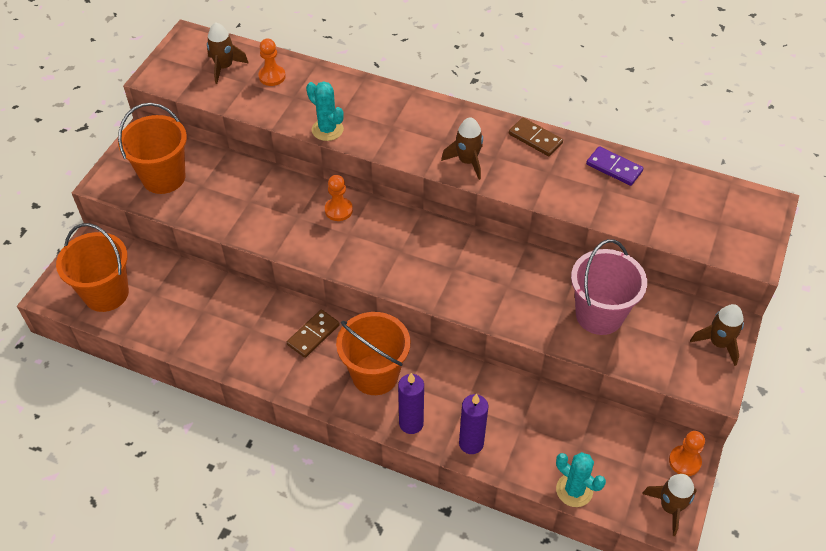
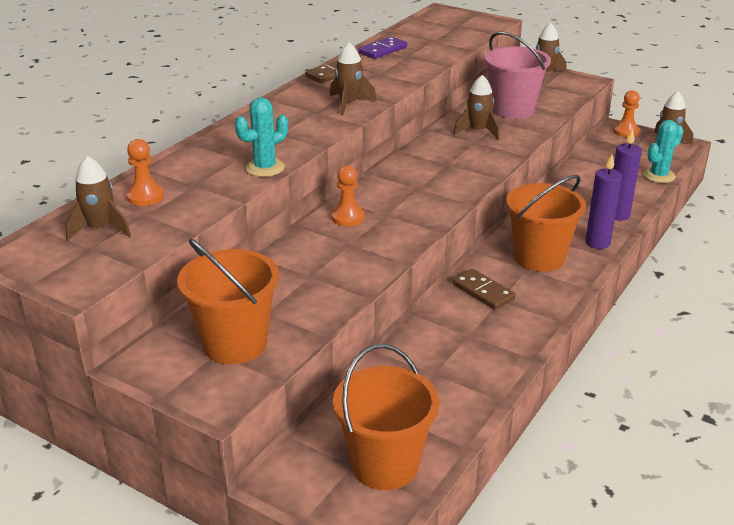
camera: 80 degrees left, 20 degrees down
(533, 287) = (478, 131): none -> brown rocket

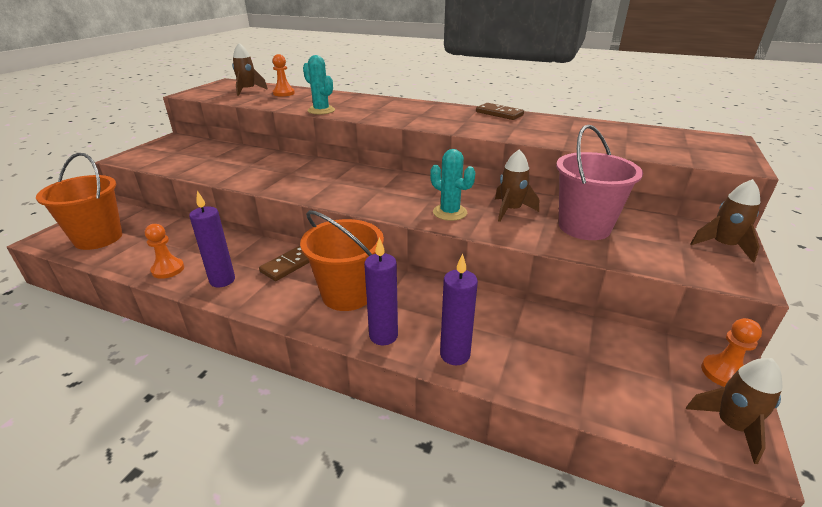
camera: 80 degrees right, 0 degrees up
(235, 344) = (179, 155): orange bucket -> none
(347, 217) = (326, 170): orange pawn -> orange pawn (168, 269)
(349, 103) = (441, 122): brown rocket -> none
(382, 50) = (573, 124): purple domino -> none
(509, 334) = (222, 280): none -> purple candle
(659, 175) = (594, 405): turquoise cactus -> turquoise cactus (450, 212)

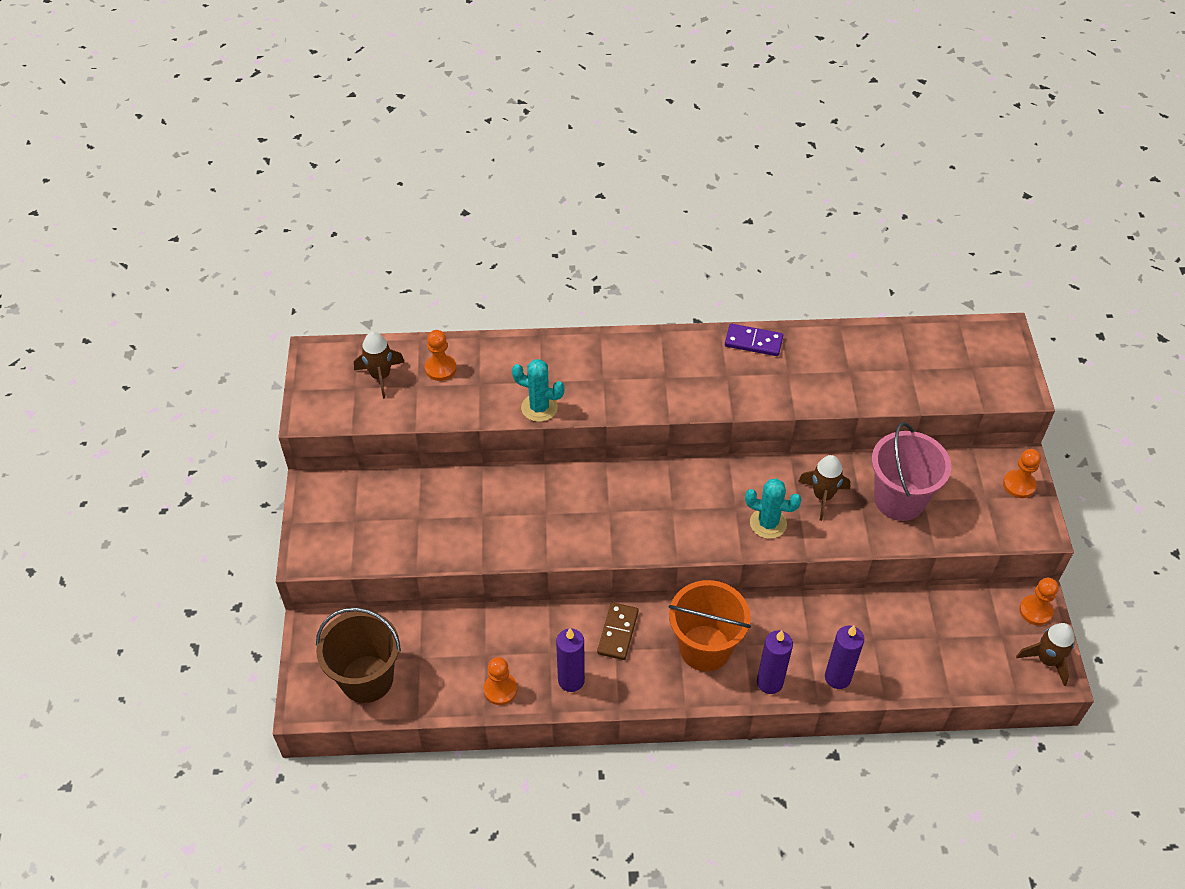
camera: 25 degrees left, 20 degrees up
(98, 238) = (367, 679): orange bucket -> brown bucket
(499, 113) = (753, 342): brown domino -> purple domino
(723, 246) = (1019, 485): brown rocket -> orange pawn

